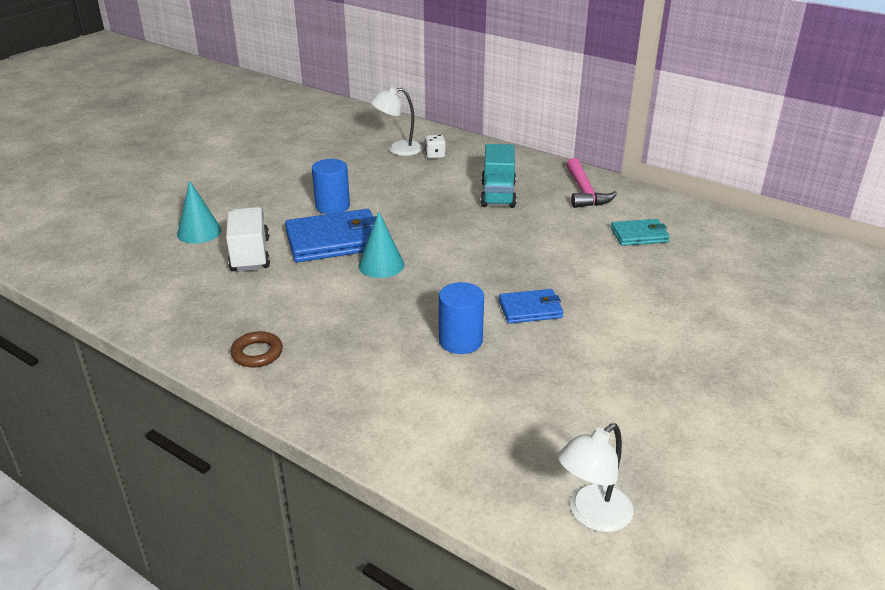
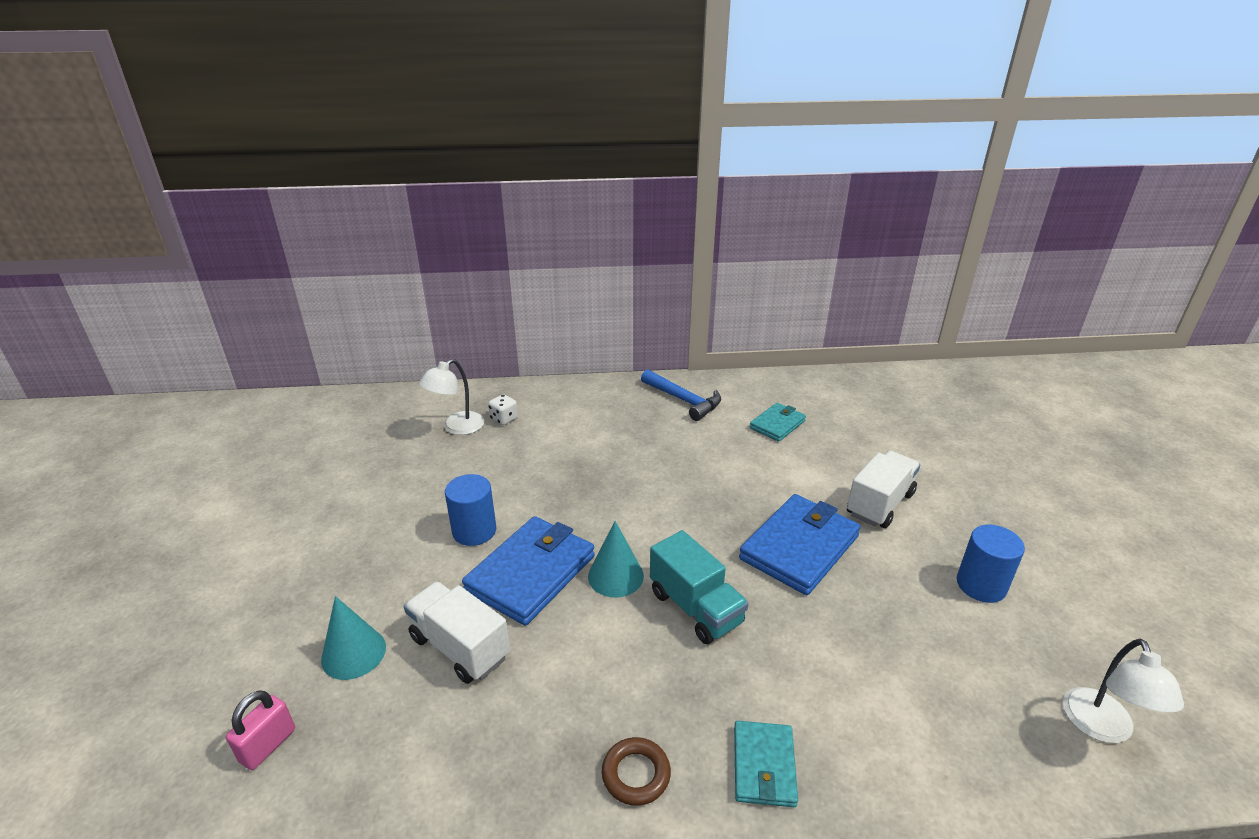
camera: 40 degrees left, 0 degrees up
(119, 249) = (268, 745): none -> pink padlock
(328, 391) = (764, 766): none -> turquoise wallet
(460, 341) = (793, 619): blue cylinder -> blue cylinder (981, 585)
(498, 195) = (618, 437): turquoise truck -> turquoise truck (696, 608)
(530, 309) = (799, 547): blue wallet -> blue wallet, size x1.77
(584, 192) = (684, 400): pink hammer -> blue hammer
(642, 316) = (879, 504): none -> white truck

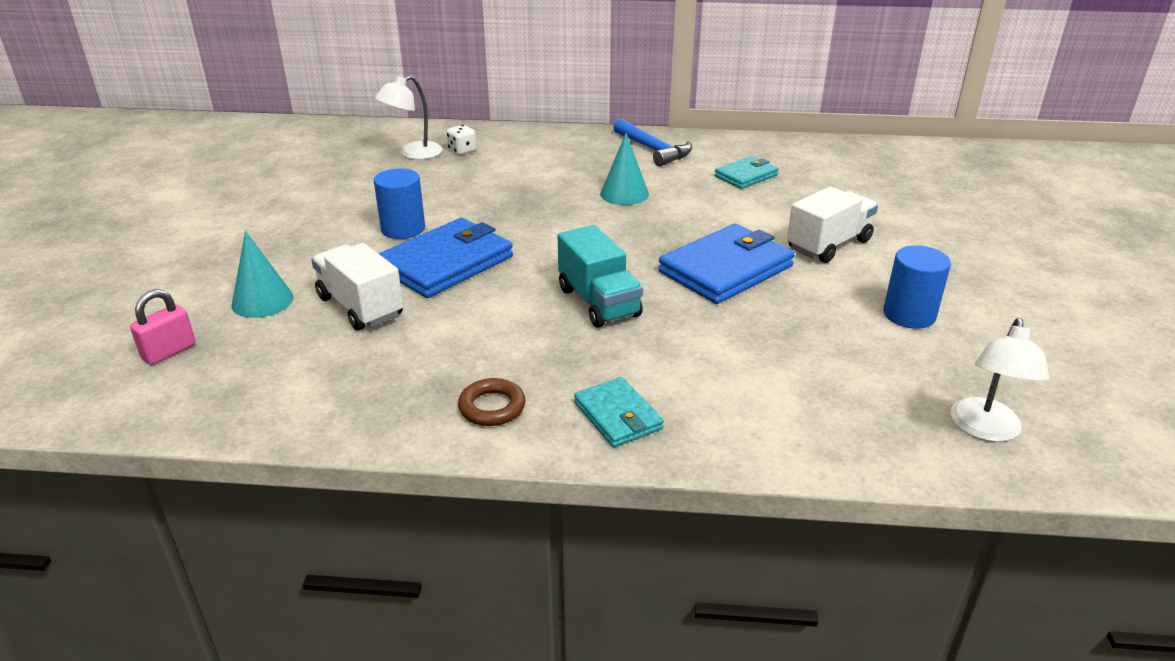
camera: 10 degrees right, 0 degrees up
(615, 576) = (528, 273): turquoise cone -> turquoise cone (624, 194)
(764, 766) = (618, 416): turquoise wallet -> turquoise wallet turned 45 degrees counterclockwise

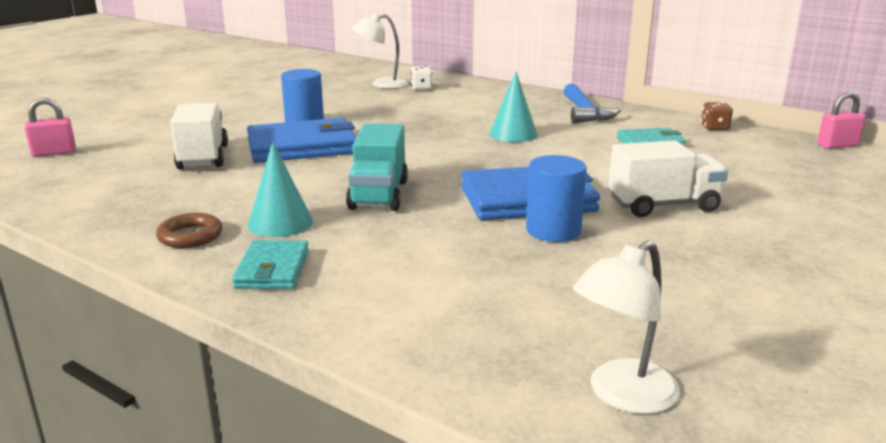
camera: 30 degrees right, 10 degrees down
(262, 301) = (149, 140): turquoise cone -> turquoise cone (280, 223)
(775, 145) = (714, 128): none -> brown dice
(878, 144) = (837, 145): none -> pink padlock
(909, 315) = (674, 277): blue cylinder -> blue cylinder (553, 230)

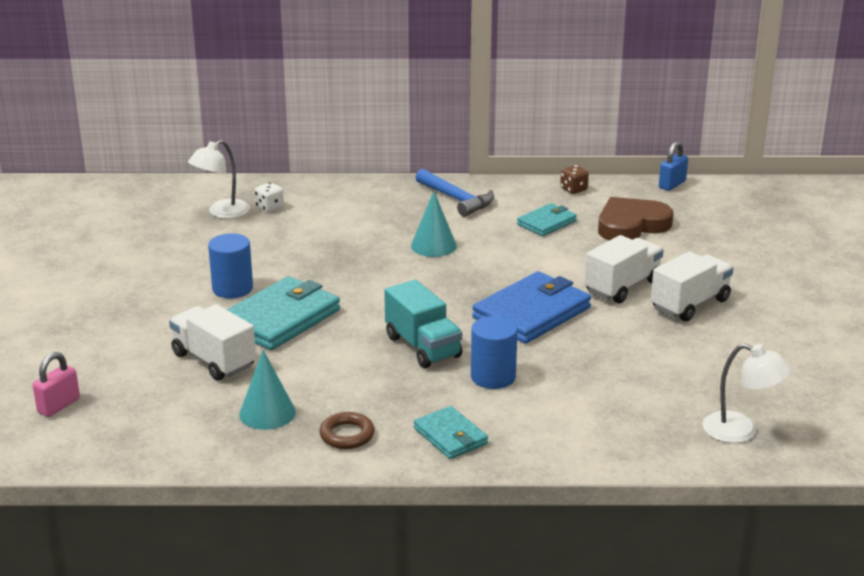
camera: 35 degrees left, 5 degrees up
(280, 223) = (392, 399): turquoise cone -> turquoise cone (267, 413)
(302, 147) = (281, 319): blue wallet -> turquoise wallet
(553, 230) = (581, 335): blue cylinder -> blue cylinder (493, 377)
(622, 395) = (741, 431): white lamp -> white lamp turned 75 degrees counterclockwise
(729, 240) = (690, 304): none -> white truck
(744, 163) = (631, 225): none -> brown heart
(837, 145) = (672, 184): pink padlock -> blue padlock

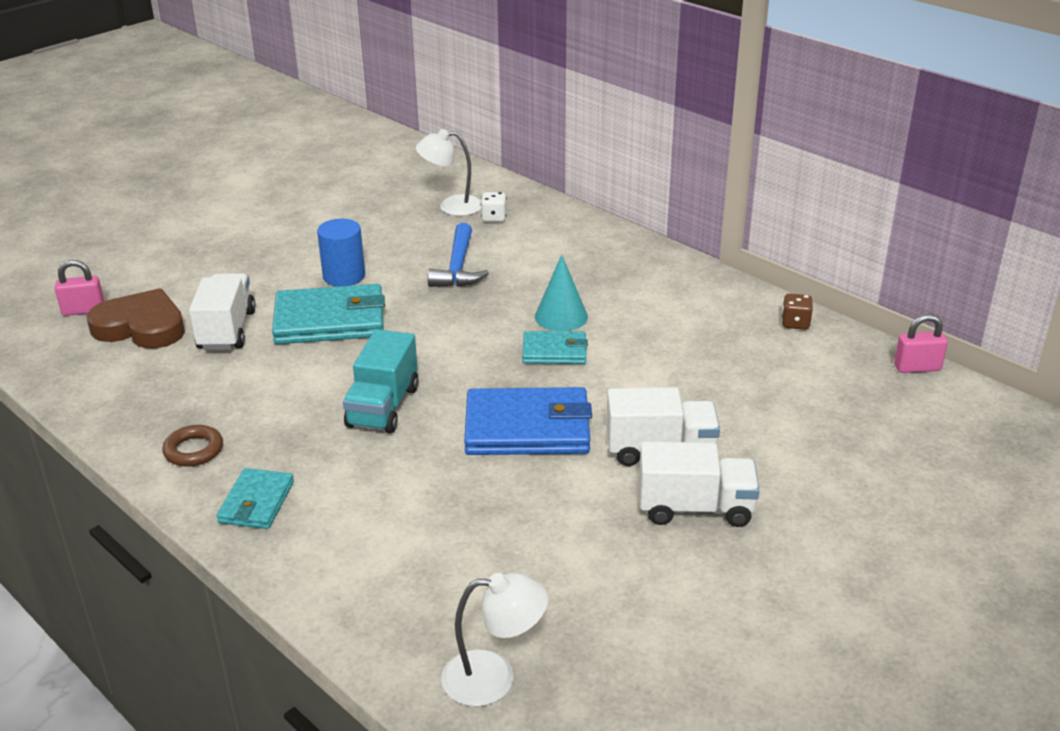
camera: 45 degrees right, 5 degrees up
(267, 413) = (181, 396): turquoise cone -> none
(457, 199) = (661, 281): blue hammer -> blue hammer (458, 268)
(493, 377) = (385, 469): blue cylinder -> none
(546, 223) = (705, 345): turquoise wallet -> turquoise wallet (554, 351)
(631, 225) = (788, 390): brown heart -> brown heart (141, 327)
(672, 184) = (917, 368): blue padlock -> pink padlock
(741, 431) = (494, 678): white lamp -> white lamp turned 75 degrees counterclockwise

